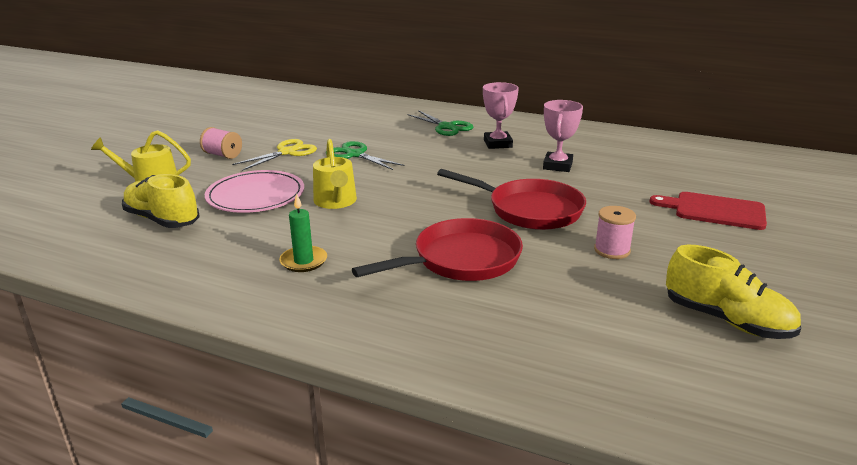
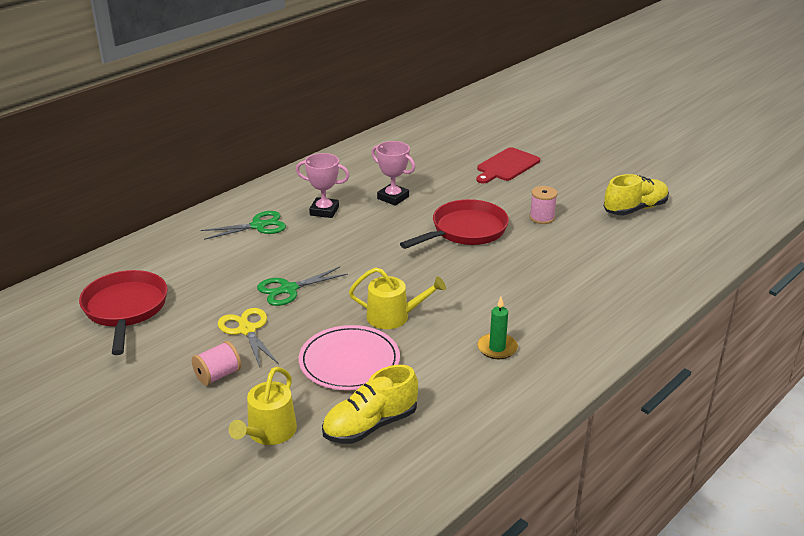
camera: 70 degrees left, 5 degrees up
(461, 260) = (528, 277): red pan -> red pan (125, 309)

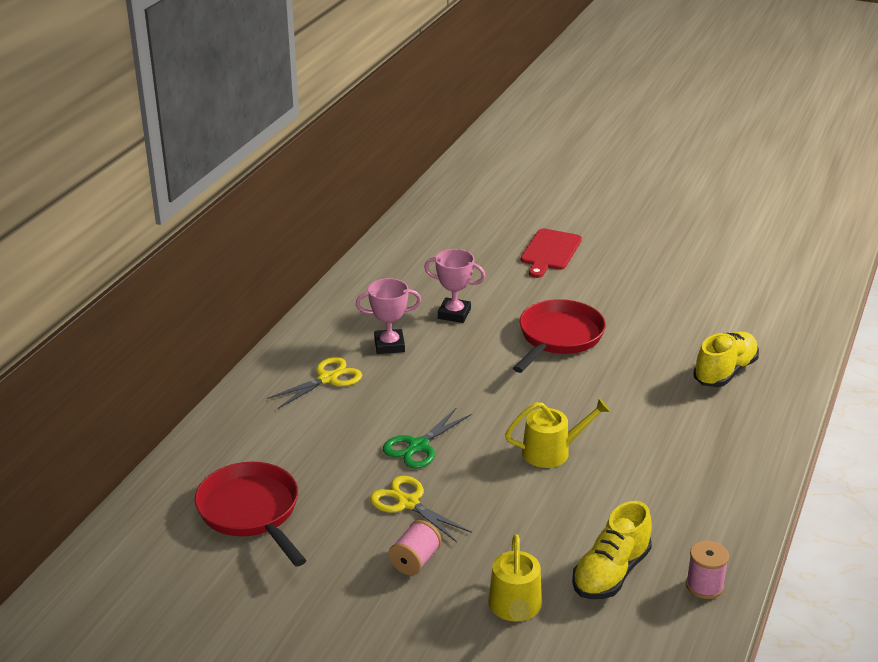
camera: 20 degrees left, 0 degrees up
(258, 226) = (327, 379): green scissors -> yellow scissors
(349, 361) = (541, 511): pink plate -> none
(497, 348) = (678, 461): green candle -> none
(542, 217) = (626, 306): pink spool -> pink spool (704, 586)
(635, 209) = (712, 277): yellow shoe -> yellow shoe (725, 372)

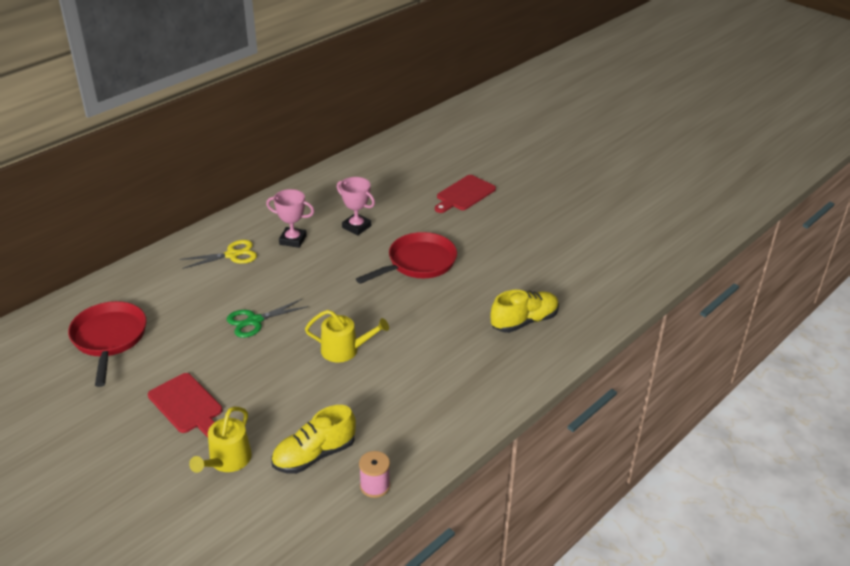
camera: 20 degrees right, 5 degrees up
(408, 503) = (215, 361): yellow scissors -> none
(415, 561) = (187, 405): pink spool -> red cutting board

